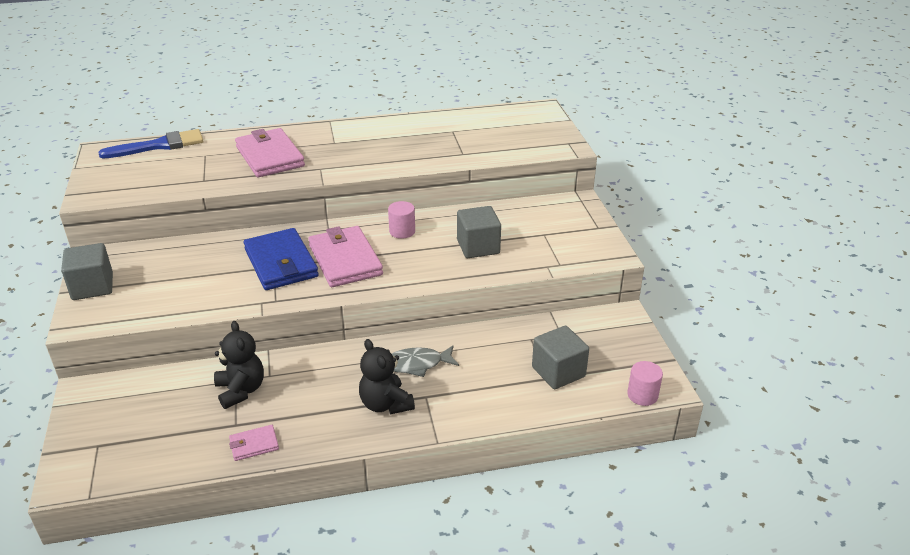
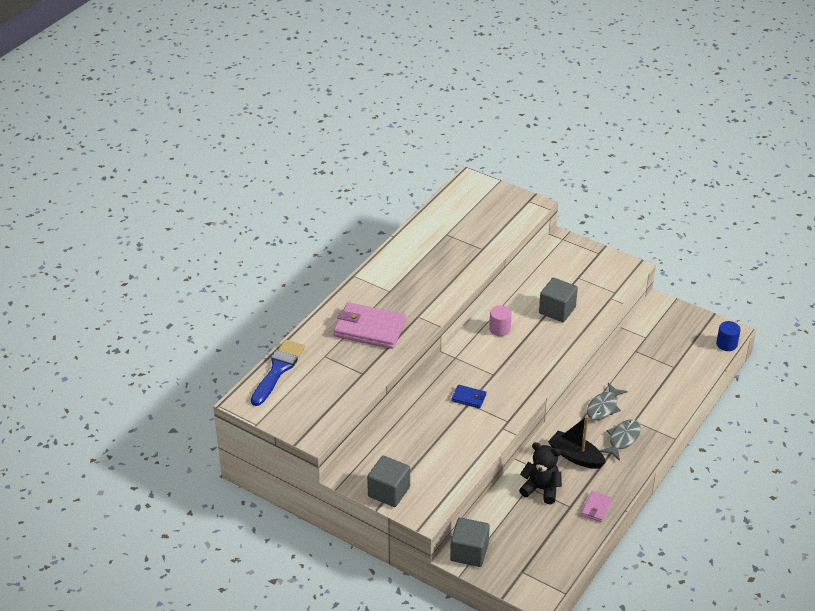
camera: 45 degrees left, 5 degrees up
(281, 263) = (469, 398): blue wallet -> blue wallet, size x0.47
(318, 386) = (575, 456): none -> black boat
(345, 260) = (501, 370): pink wallet -> none
(385, 404) = (622, 439): black teddy bear -> grey fish
(558, 372) = (674, 360): grey cube -> grey cube (469, 552)
(642, 395) = (726, 344): pink cylinder -> blue cylinder

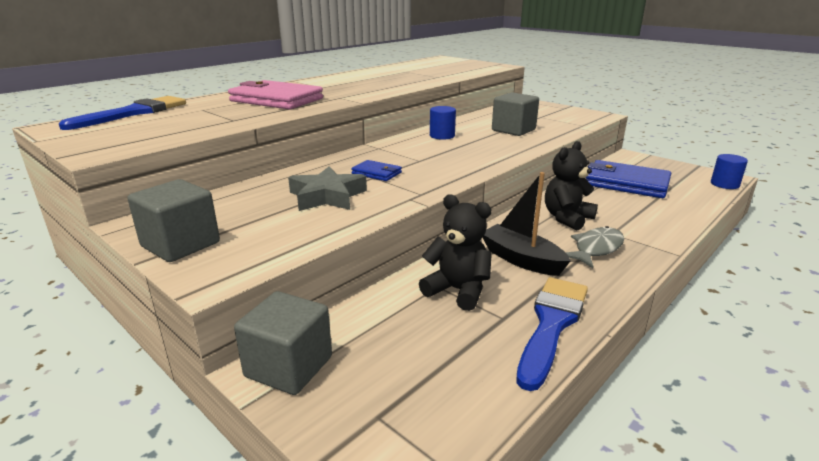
camera: 10 degrees right, 15 degrees down
(448, 432) = (327, 196): none -> grey star
(499, 329) = (442, 136): pink cylinder -> blue cylinder
(596, 508) = (551, 325): pink wallet -> blue brush
(603, 407) = (567, 218): grey fish -> black teddy bear
(650, 352) = (626, 183): none -> blue wallet

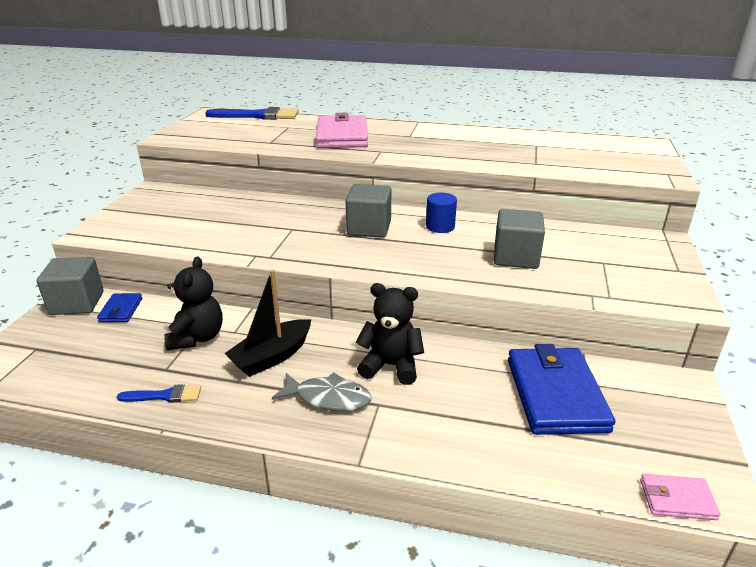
camera: 60 degrees right, 5 degrees up
(180, 244) = (130, 210): grey cube -> grey cube (369, 228)
(327, 196) = (235, 225): grey star -> none
(377, 173) = (301, 227): blue wallet -> blue wallet (121, 310)
(521, 259) = (272, 357): black boat -> black boat turned 150 degrees counterclockwise
(551, 325) = (164, 396): blue brush -> blue brush, size x0.52
(724, 184) = (677, 499): blue cylinder -> pink wallet

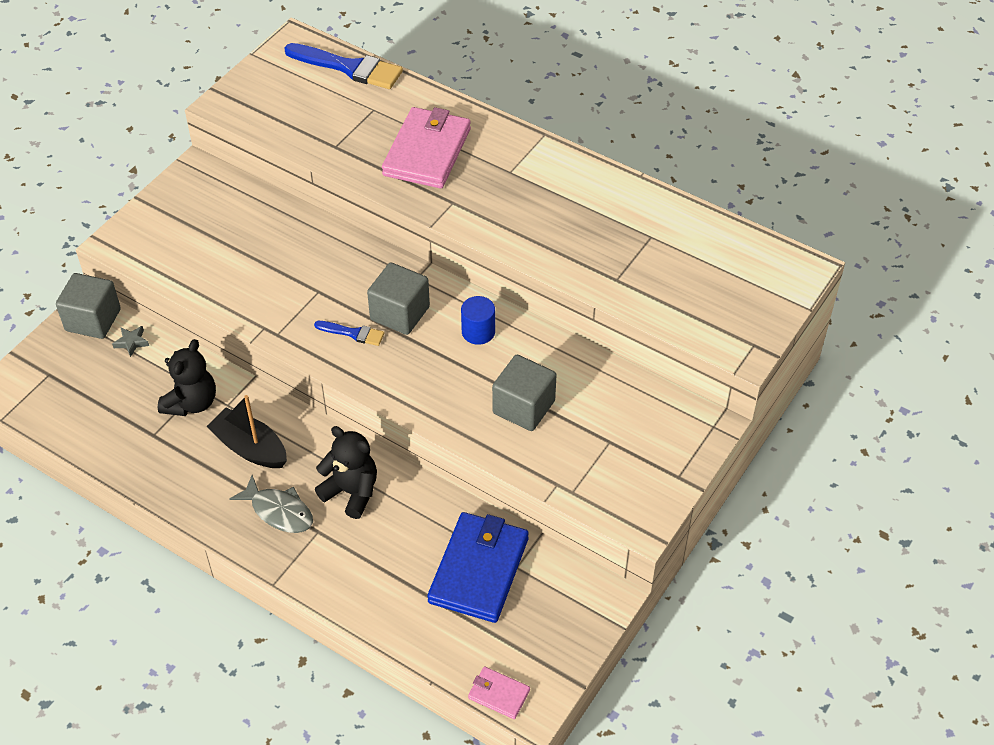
camera: 20 degrees right, 20 degrees up
(121, 310) = (131, 342): blue wallet -> grey star
(164, 396) = (145, 466): blue brush -> blue brush (353, 333)
(272, 357) = (250, 448): black boat -> black boat turned 60 degrees clockwise

